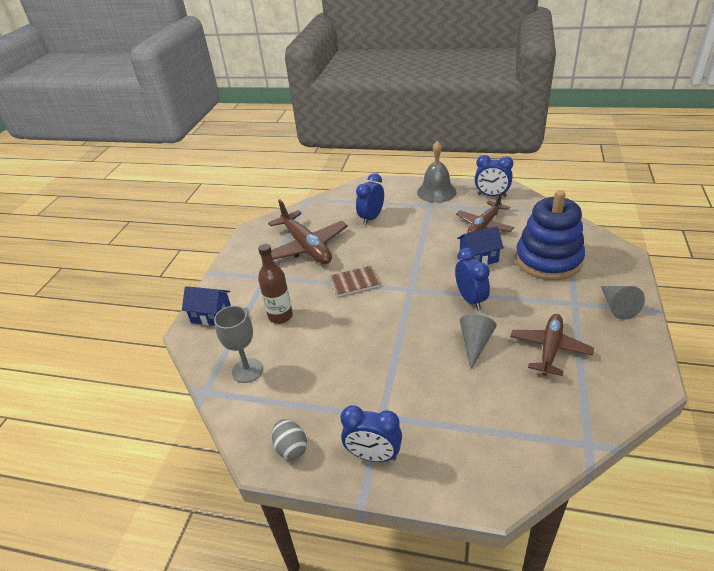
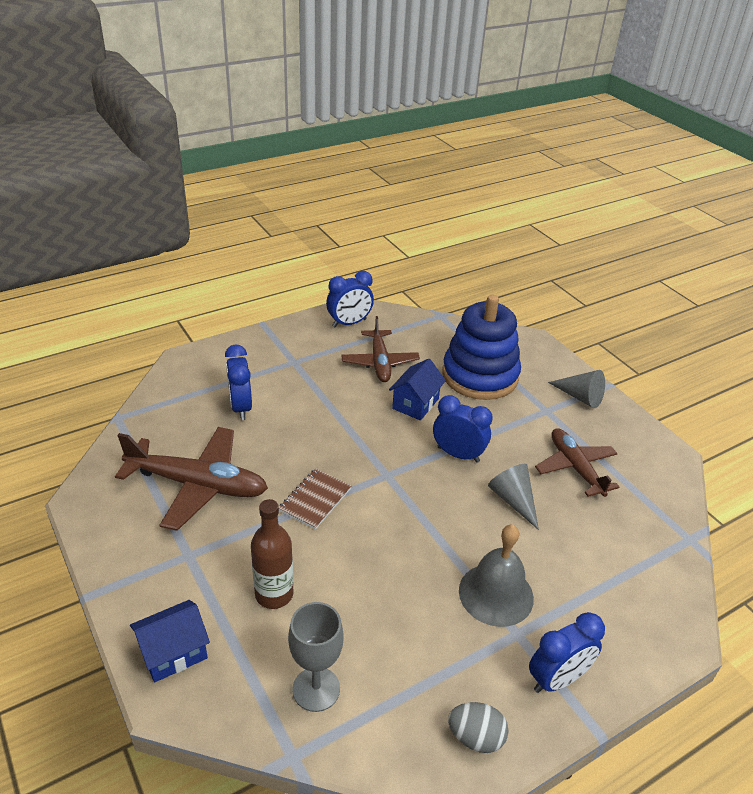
camera: 50 degrees left, 0 degrees up
(436, 192) = (283, 341): grey bell -> grey bell (496, 594)

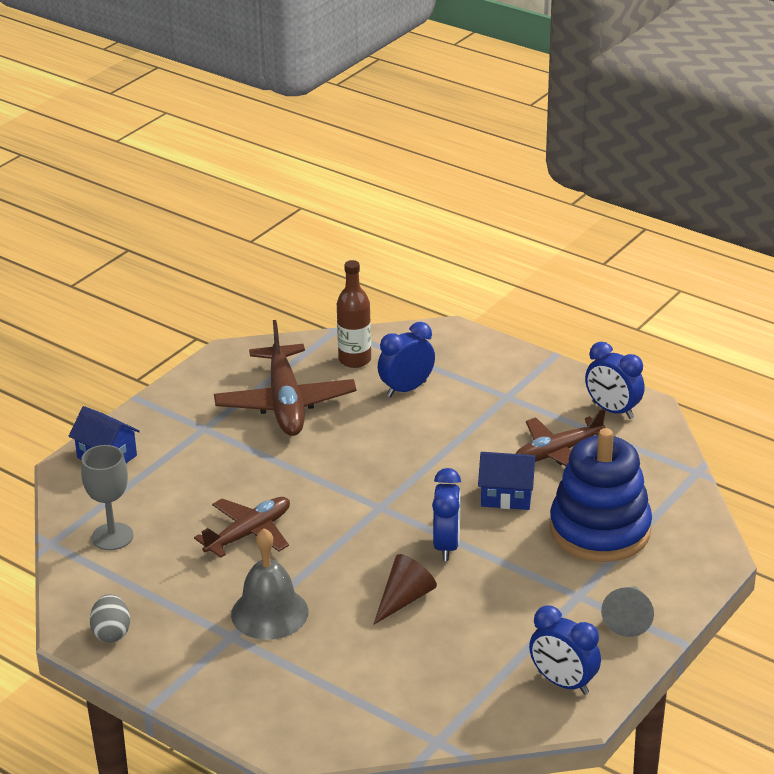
camera: 70 degrees right, 5 degrees down
(274, 594) = (191, 486): brown bottle -> brown bottle (355, 360)
(315, 500) = (314, 473): brown notebook -> none
(513, 500) = (404, 599): grey cone -> brown cone
(557, 679) = (194, 670): blue clock -> blue clock (563, 683)
(575, 467) = (491, 635): brown plane -> brown plane (249, 534)

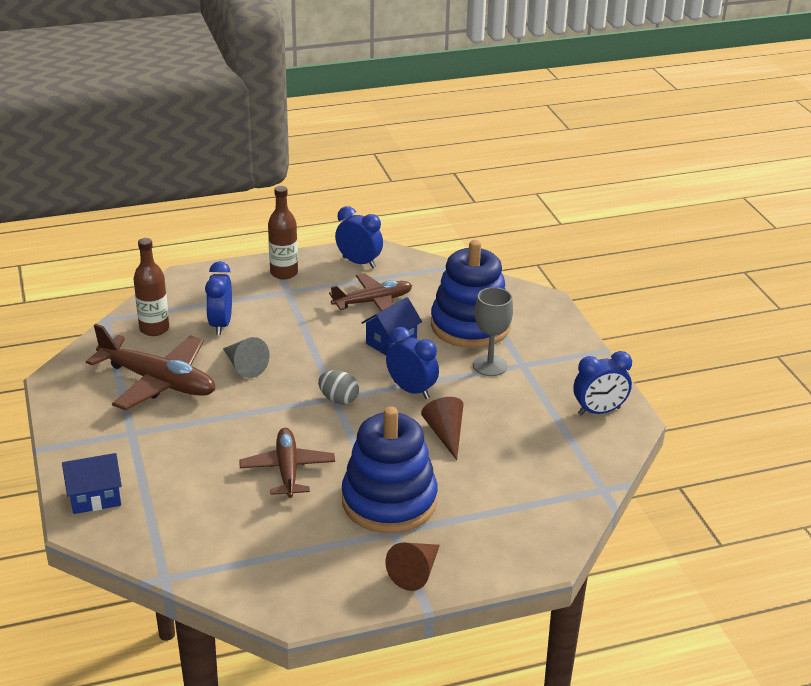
camera: 55 degrees left, 0 degrees up
(111, 633) = (319, 593): grey egg -> grey egg (338, 399)
(112, 536) = (201, 540): grey goblet -> grey goblet (490, 366)
(191, 675) = (416, 572): none -> brown cone
(269, 613) = (389, 501): grey bell -> blue stacking toy
(533, 378) = (284, 273): none -> brown bottle
(558, 452) = (373, 302): brown plane -> brown plane turned 120 degrees counterclockwise
(612, 410) = (359, 262): blue clock -> blue clock turned 135 degrees counterclockwise
(628, 618) = (565, 357): grey cone -> grey cone (244, 366)

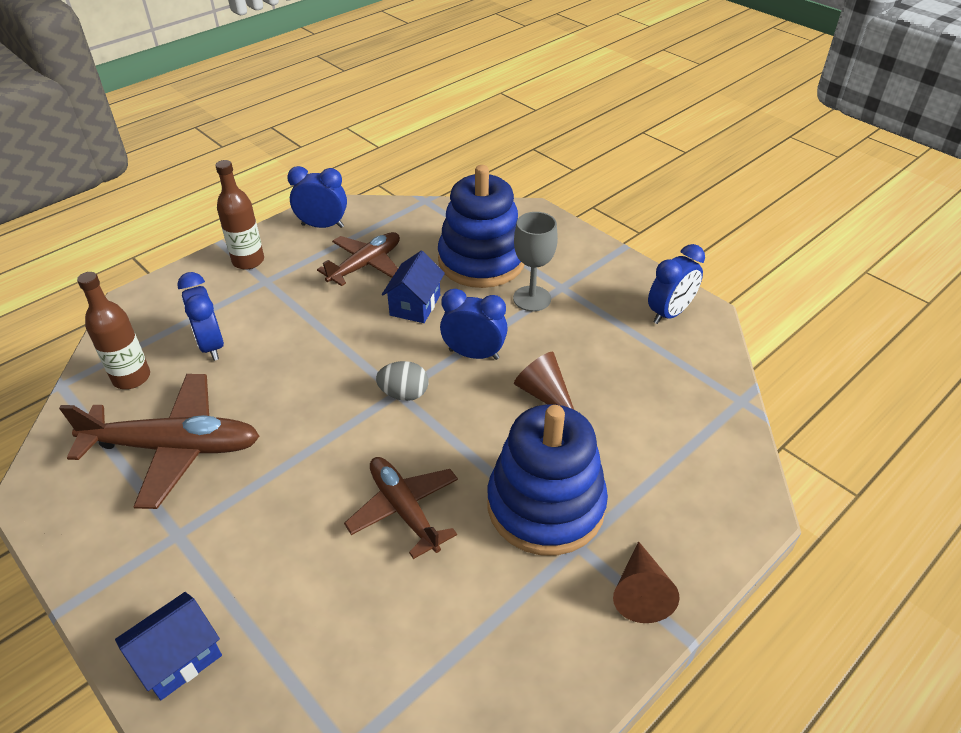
camera: 25 degrees left, 10 degrees up
(244, 366) = (270, 389): grey cone -> none

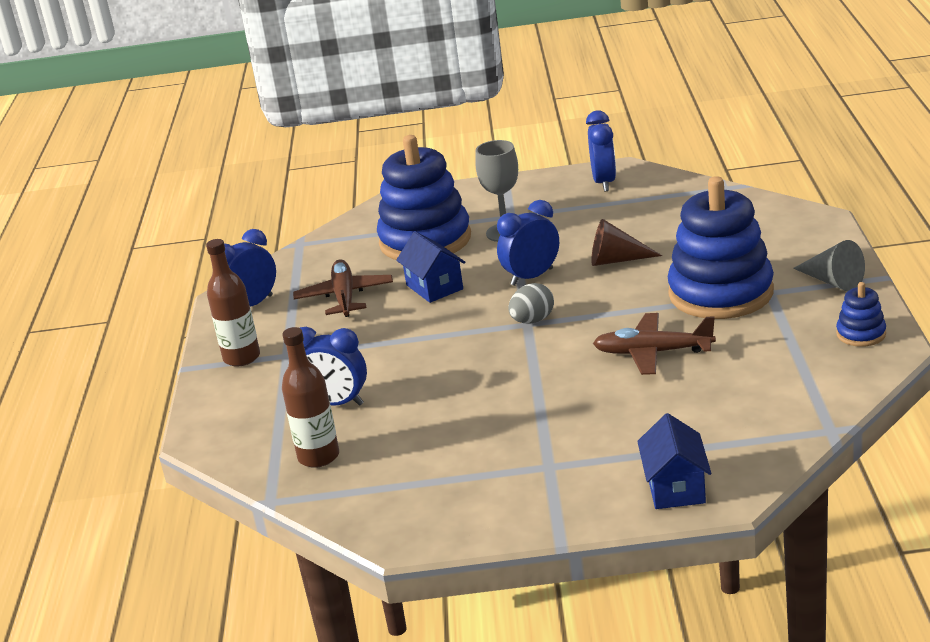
camera: 45 degrees left, 15 degrees down
(174, 448) = (445, 449): brown plane -> none
(554, 678) = (861, 334): none -> blue stacking toy
(640, 592) = (832, 281): brown cone -> grey cone

